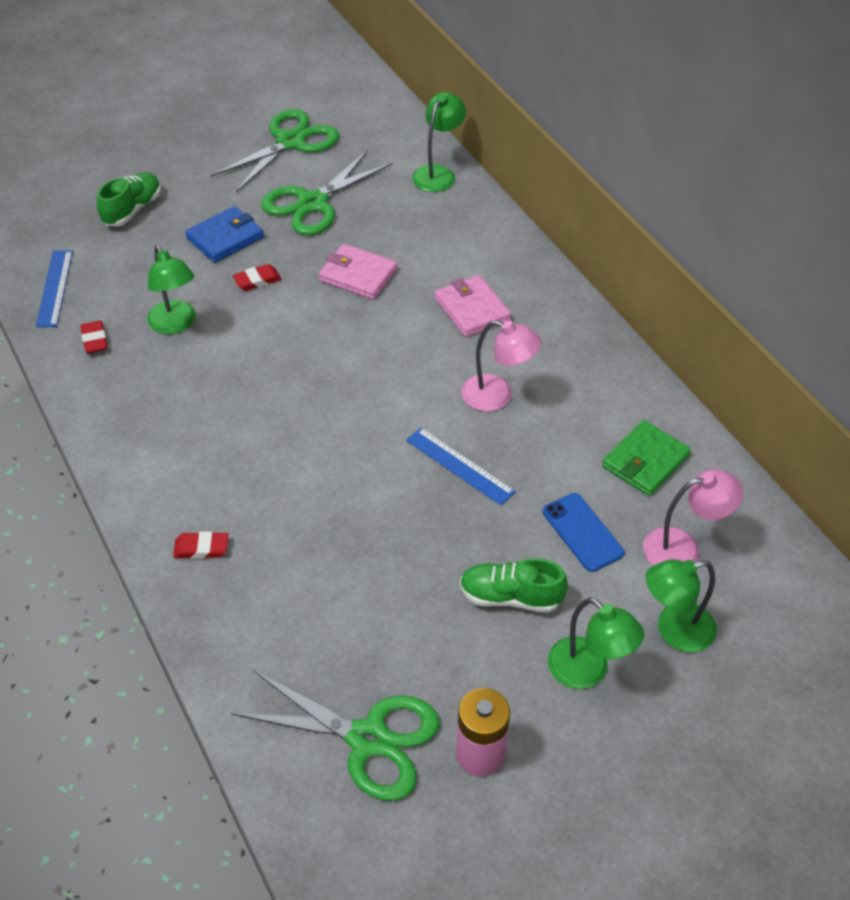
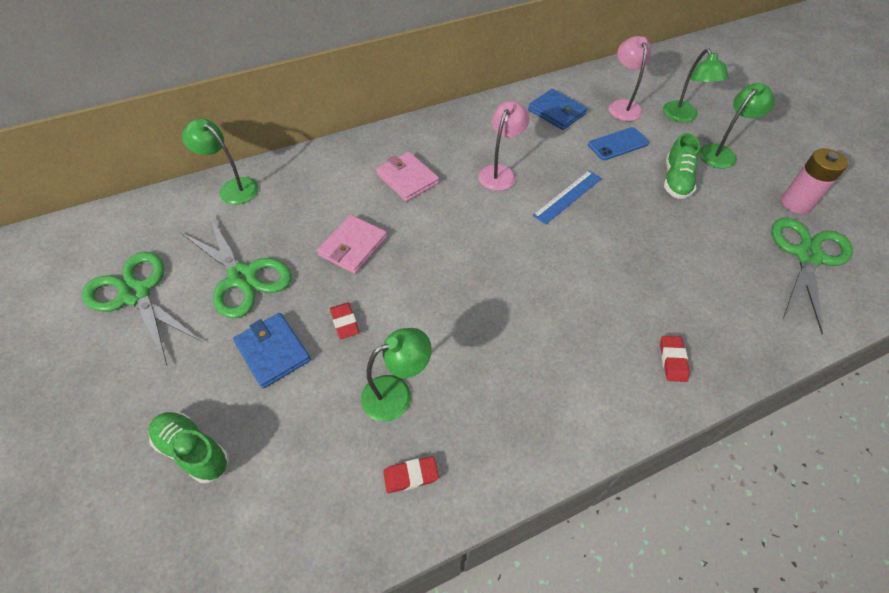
camera: 85 degrees left, 5 degrees up
(55, 288) = (315, 534): blue ruler -> none
(472, 309) = (407, 179): pink wallet -> pink wallet turned 75 degrees clockwise
(645, 461) = (556, 112): green wallet -> blue wallet

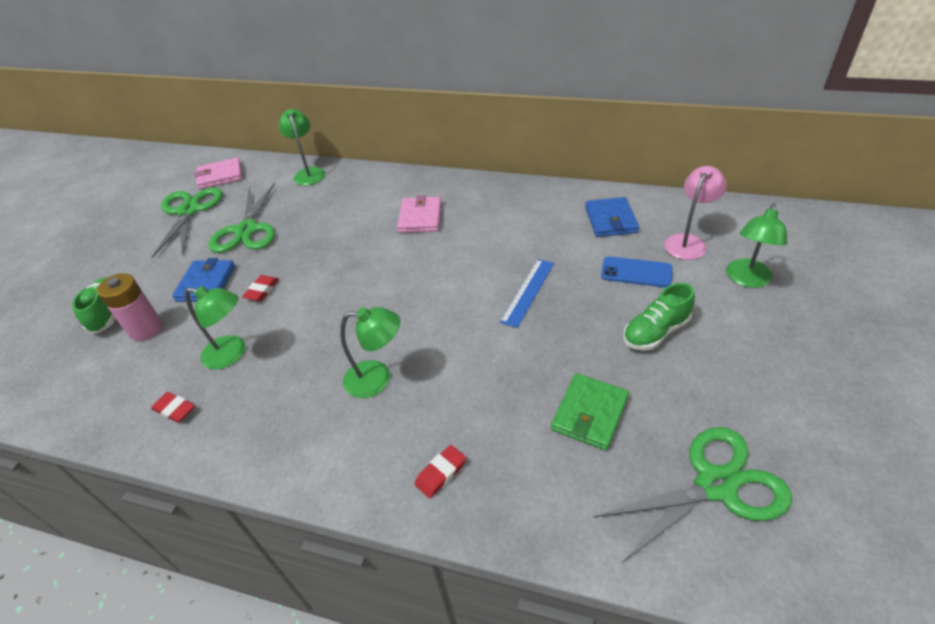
camera: 45 degrees right, 10 degrees down
(353, 246) = (327, 245): pink wallet -> pink wallet (220, 176)
(500, 172) = (495, 245): pink lamp -> none
(567, 196) = (528, 292): blue ruler -> blue ruler turned 60 degrees counterclockwise
(704, 258) = (589, 413): none -> green wallet
(722, 153) = (748, 333): green lamp -> green lamp (377, 378)
(796, 203) = (777, 428): pink battery -> pink battery (146, 329)

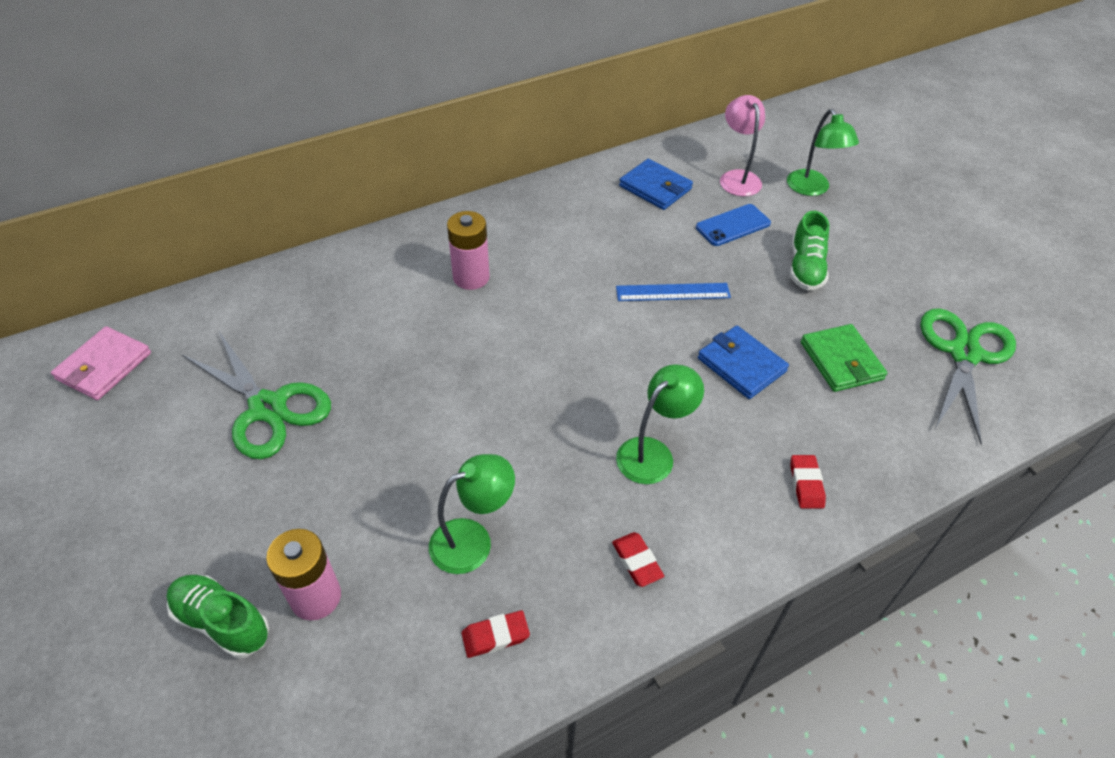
camera: 50 degrees left, 5 degrees up
(189, 211) = (130, 435): green scissors -> none
(206, 283) = (314, 497): blue wallet -> blue wallet (741, 365)
(262, 290) = (402, 458): red eraser -> red eraser (637, 561)
(309, 173) = (246, 296): green lamp -> none
(420, 217) = (471, 277): pink wallet -> pink battery
(528, 292) = (673, 292): blue ruler -> blue ruler turned 75 degrees counterclockwise

